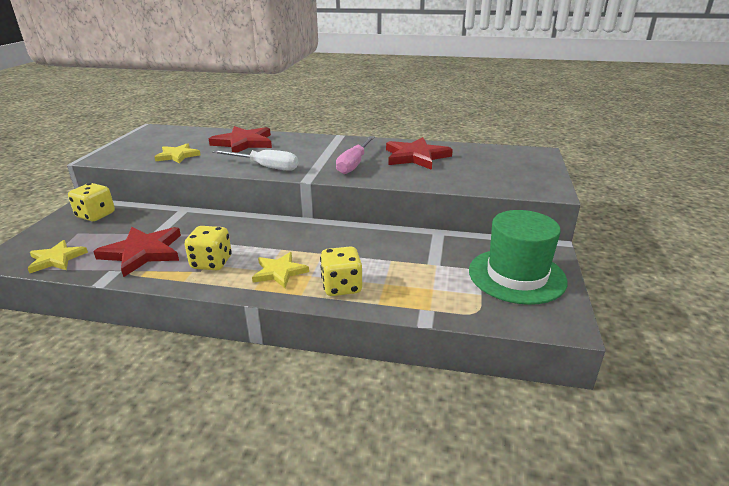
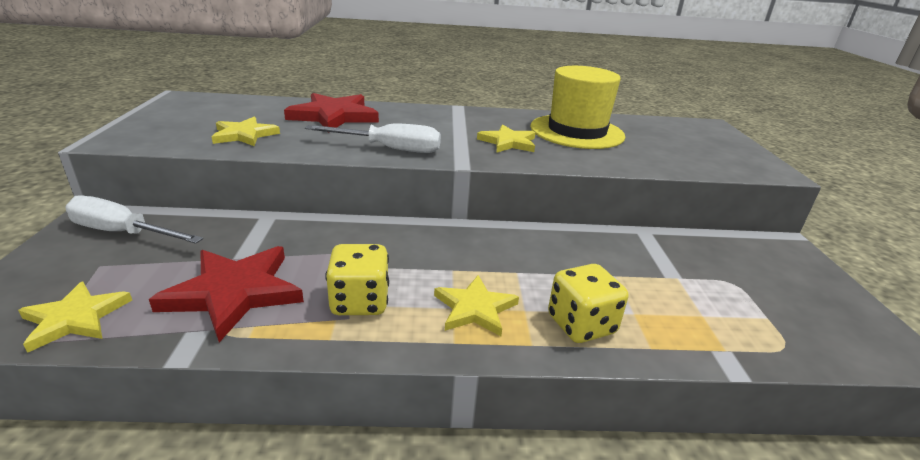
camera: 15 degrees left, 0 degrees up
(96, 215) = (122, 233): yellow dice -> white screwdriver
(354, 164) = (508, 142): pink screwdriver -> yellow star
(416, 156) = (576, 131): red star -> yellow hat
(516, 275) = (785, 285): green hat -> none

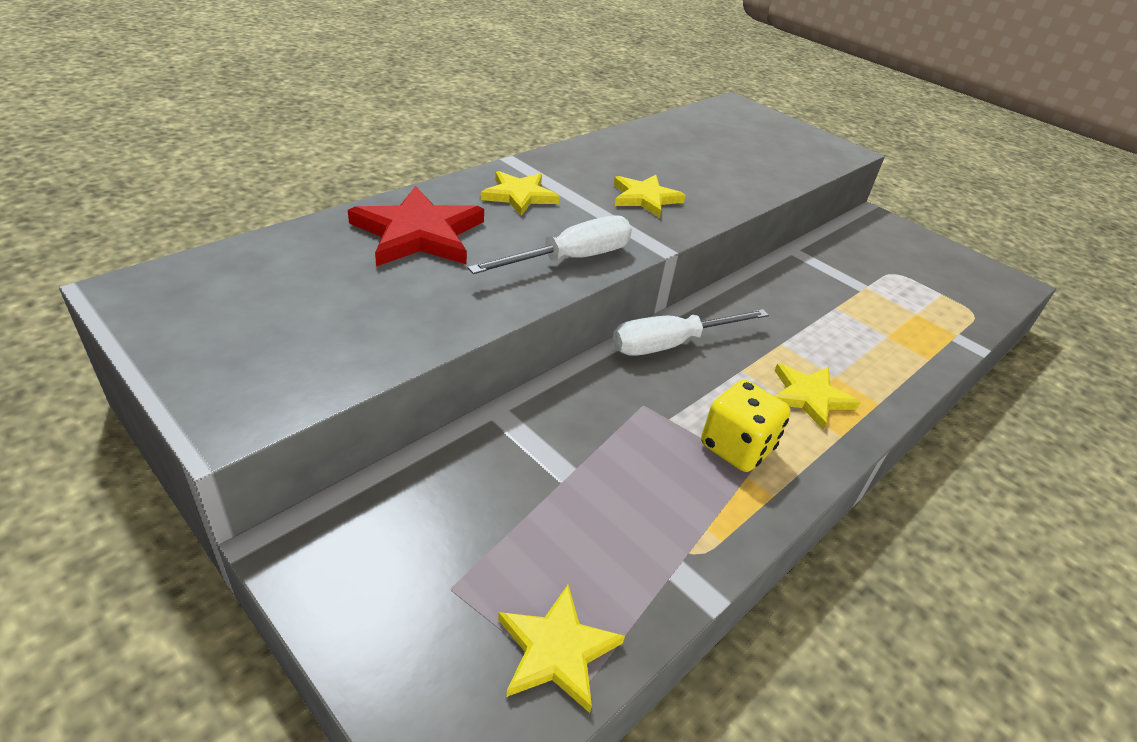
camera: 45 degrees left, 10 degrees up
(122, 233) = (385, 536): white screwdriver -> white screwdriver (671, 344)
(234, 292) = (634, 513): red star -> none
(244, 135) = (384, 316): yellow star -> yellow star (519, 196)
(576, 131) = (668, 156): yellow hat -> none
(581, 325) = (878, 366): yellow dice -> none

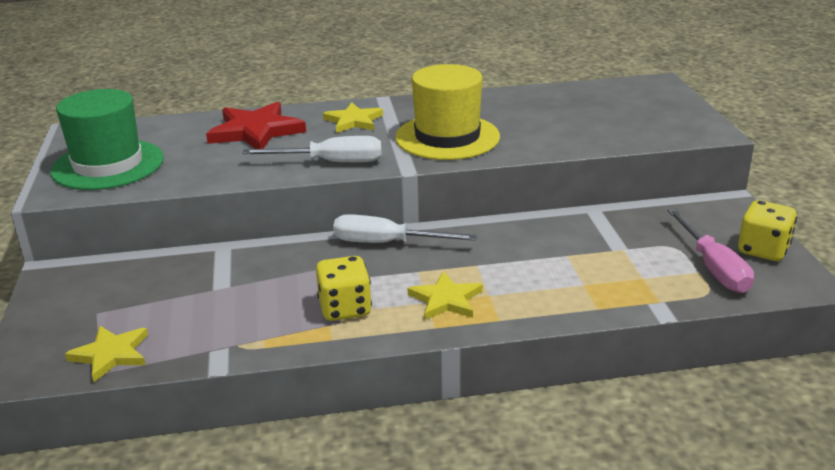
camera: 40 degrees right, 10 degrees down
(265, 338) = (108, 165): none -> green hat
(645, 198) = (447, 137): yellow star -> yellow hat
(946, 286) = (713, 268): none -> pink screwdriver
(952, 258) = (763, 250): none -> yellow dice

